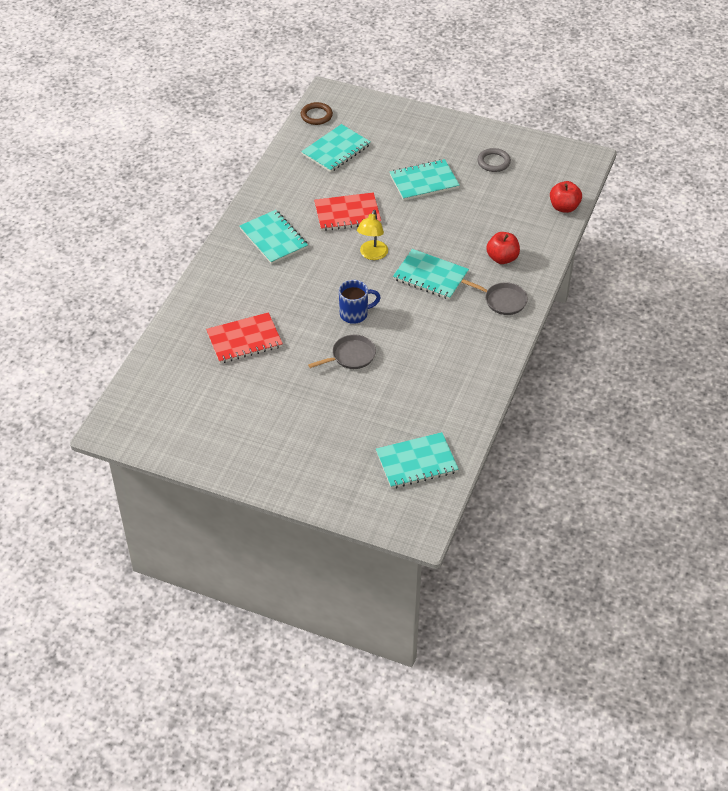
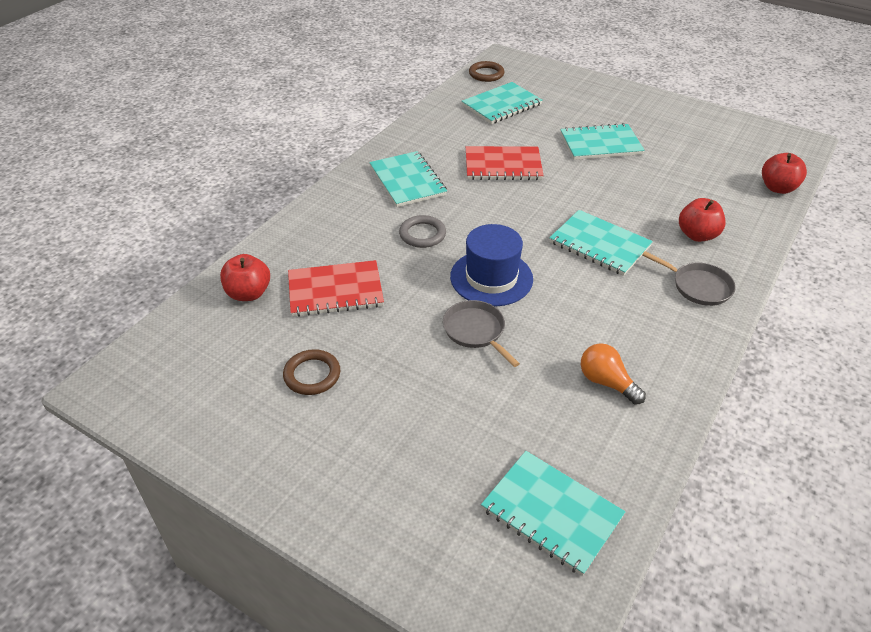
camera: 10 degrees right, 5 degrees down
(182, 350) = (248, 293): none -> red apple
(247, 402) = (312, 375): none -> brown ring
(351, 356) = (476, 331): grey pan -> grey pan turned 105 degrees counterclockwise
(355, 314) = (491, 278): blue mug -> blue hat
(372, 255) = (526, 212): yellow lamp -> none
(416, 462) = (551, 513): turquoise notebook -> turquoise notebook turned 45 degrees clockwise
(443, 379) = (606, 382): none -> orange light bulb
(493, 162) = (686, 134): grey ring -> grey ring (422, 234)

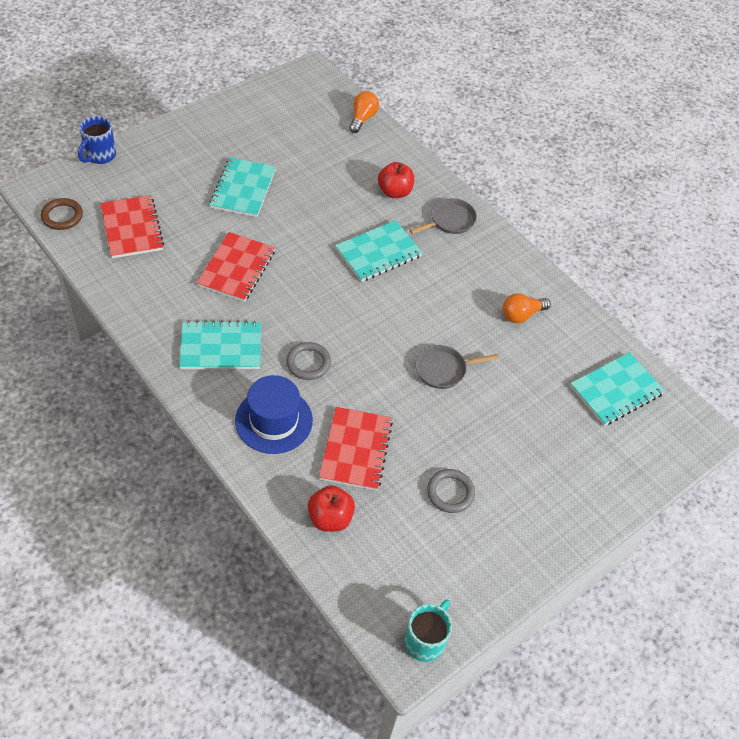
camera: 75 degrees left, 10 degrees up
(122, 397) = (425, 641): none -> turquoise mug
(312, 375) = (450, 492): brown ring -> grey ring
(491, 278) = (387, 336): blue hat -> blue hat (274, 420)
(501, 105) = (132, 228): turquoise notebook -> red notebook
(565, 71) = (100, 156): none -> blue mug
(777, 188) = (362, 118): red apple -> orange light bulb

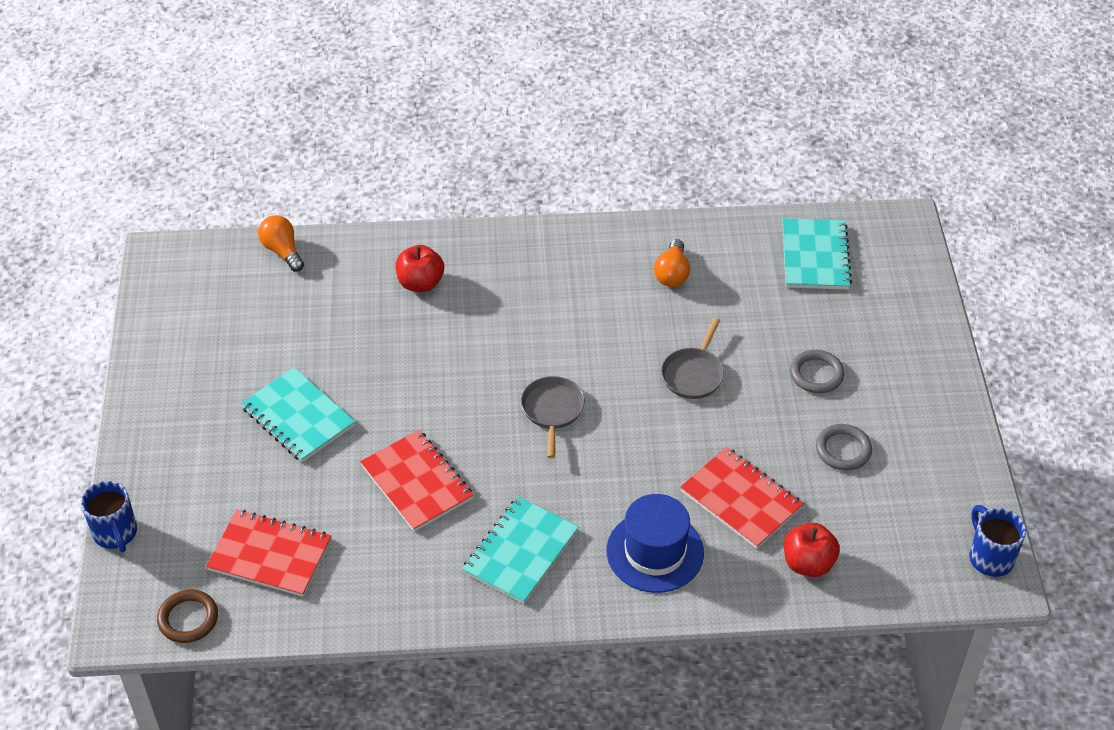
camera: 50 degrees left, 5 degrees down
(308, 363) = (601, 483): grey ring -> grey ring (816, 374)
(378, 253) = (496, 344): turquoise notebook -> none
(425, 641) = (990, 557): turquoise mug -> blue mug
(450, 220) = (501, 260): grey pan -> grey pan (552, 410)

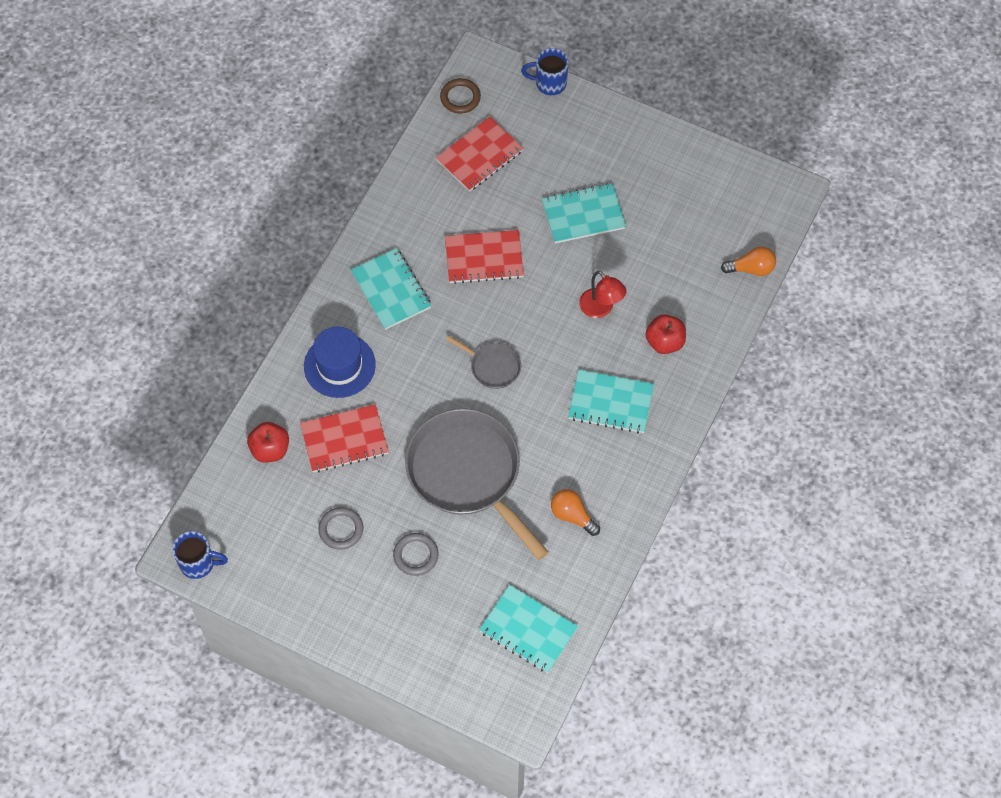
camera: 120 degrees right, 15 degrees up
(414, 350) = (601, 309): none -> red lamp
(524, 296) = (610, 403): none -> turquoise notebook
(693, 374) = (467, 473): grey pan -> grey pan, size x2.22

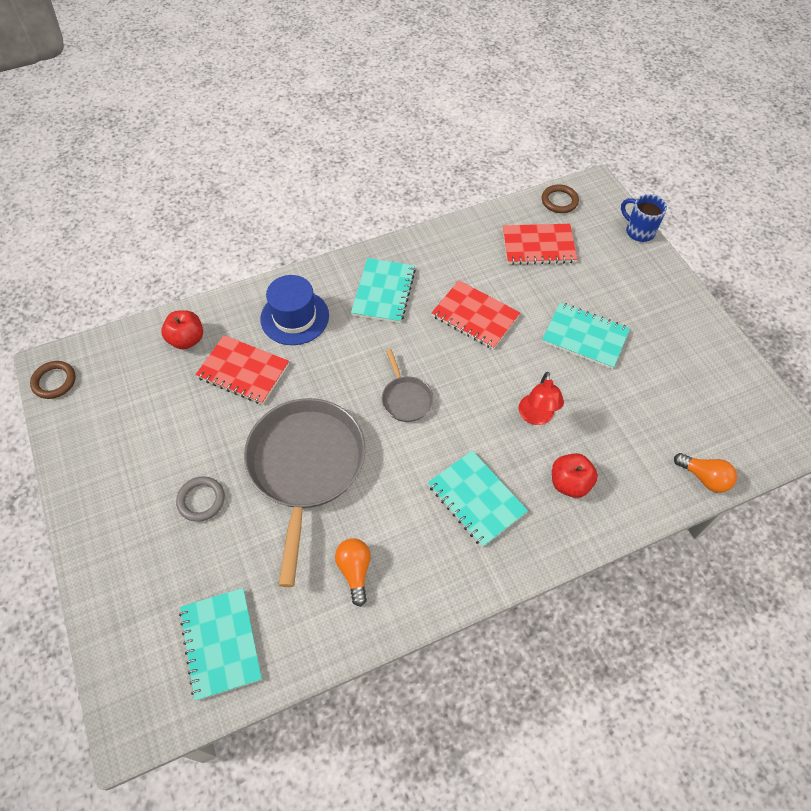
camera: 40 degrees right, 5 degrees down
(198, 563) = (54, 381): blue mug -> brown ring
(341, 529) = (171, 435): grey ring -> none

